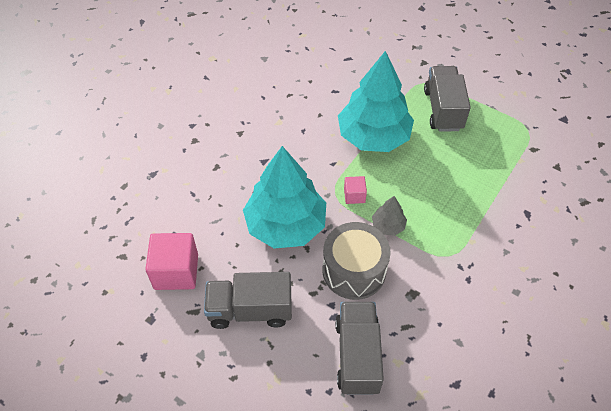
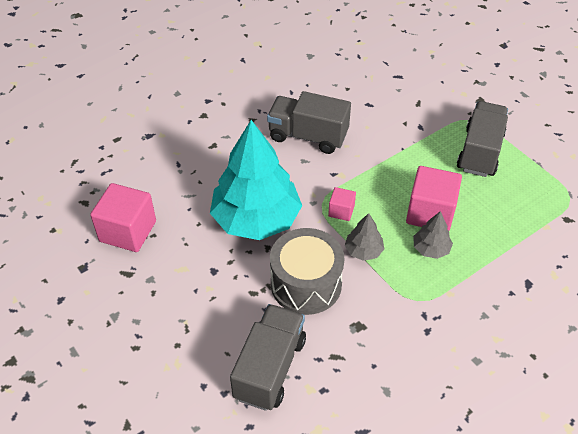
camera: 20 degrees right, 5 degrees down
(250, 310) = (182, 289): grey truck -> grey truck (308, 136)
(373, 136) = (390, 159): turquoise tree -> none
(427, 175) = (430, 213): none -> pink cube
(441, 207) = (431, 249): none -> grey tree

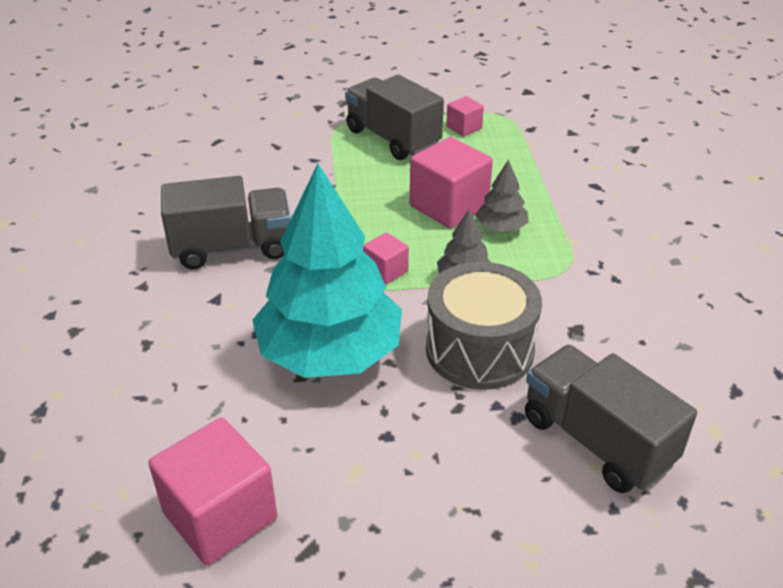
camera: 60 degrees left, 10 degrees down
(308, 136) = (232, 248): grey truck -> grey truck turned 150 degrees counterclockwise
(530, 182) = (464, 128): none -> pink cube

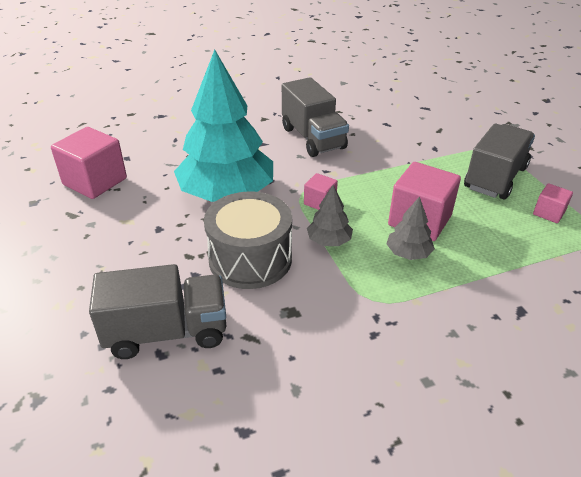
camera: 75 degrees right, 0 degrees up
(596, 440) = (167, 332): grey truck -> grey truck turned 45 degrees clockwise

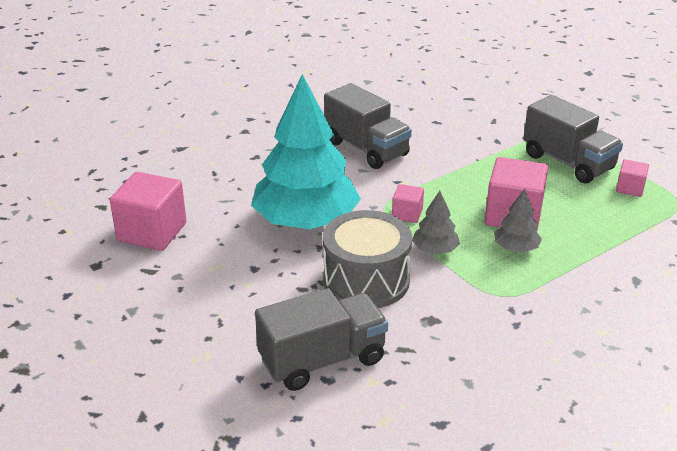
camera: 15 degrees left, 5 degrees down
(495, 178) = (568, 162): grey truck -> grey truck turned 120 degrees clockwise

